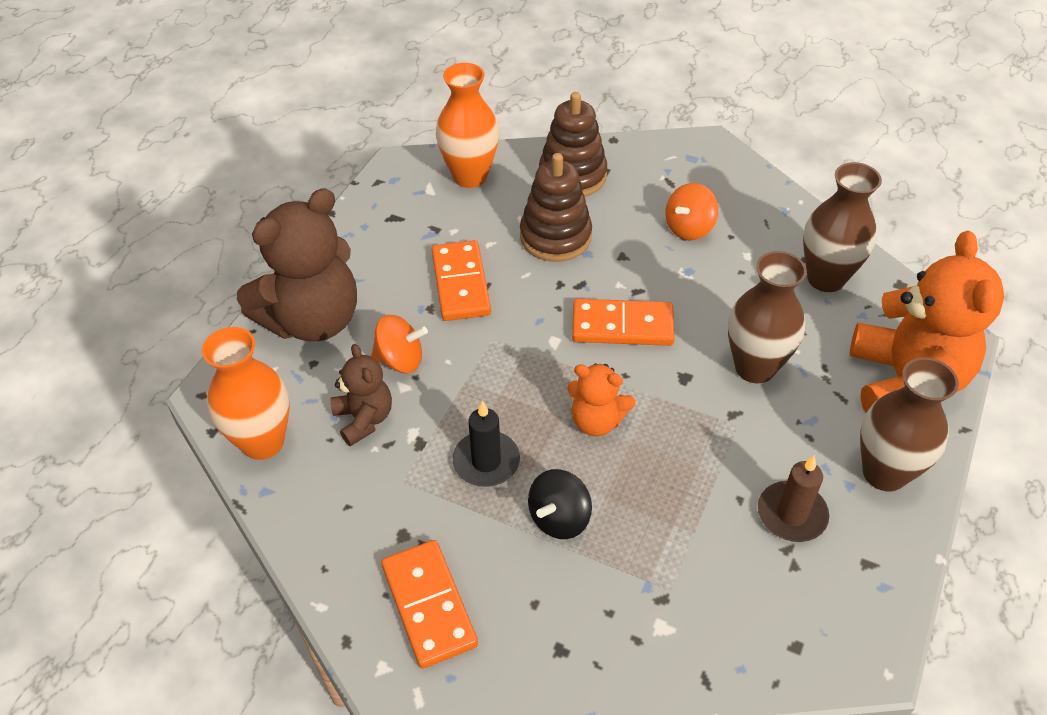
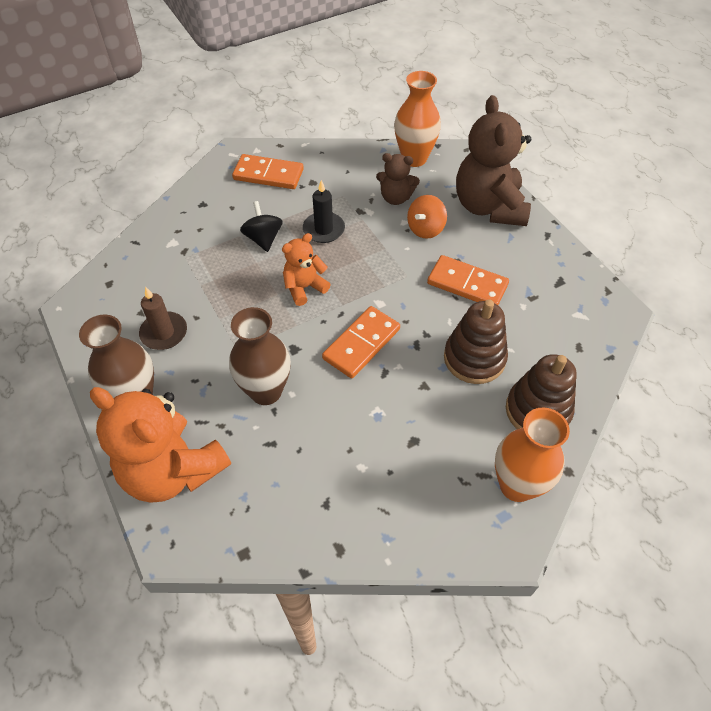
camera: 125 degrees right, 5 degrees up
(470, 176) = (579, 345): orange vase -> orange vase (517, 485)
(689, 228) = (420, 449): orange spinning top -> none
(825, 278) = (295, 502): brown vase -> none

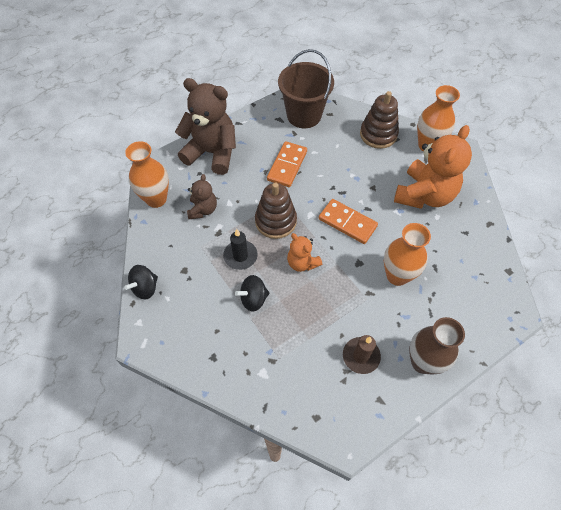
camera: 95 degrees left, 5 degrees up
(173, 470) = (470, 322): orange teddy bear -> orange teddy bear (424, 195)
(266, 391) = (397, 275): brown vase -> orange vase
(268, 175) = (174, 307): orange domino -> none
(296, 153) = (145, 288): none -> black spinning top
(425, 229) = (236, 190): orange spinning top -> none
(474, 358) = (347, 162): brown stacking toy -> brown stacking toy (275, 221)
(489, 207) = (212, 153): brown teddy bear -> brown teddy bear turned 150 degrees counterclockwise
(571, 312) = (304, 115): none -> brown bucket

